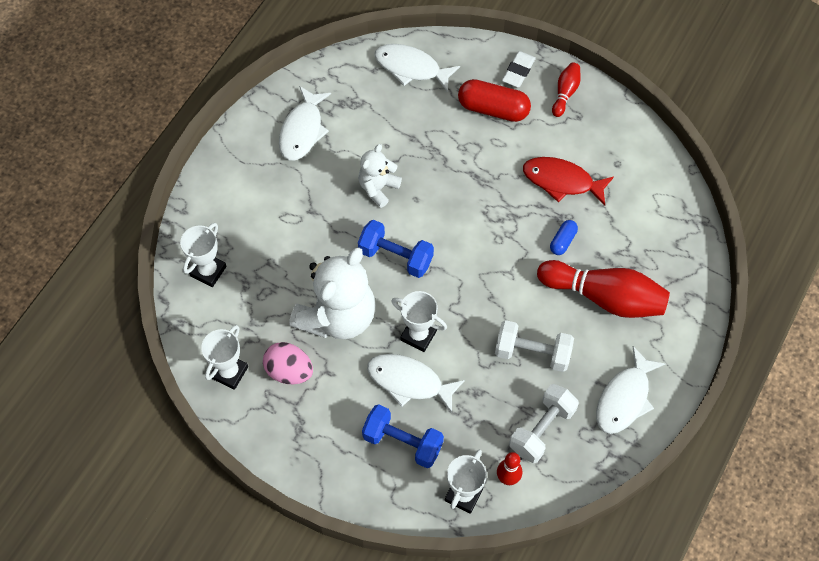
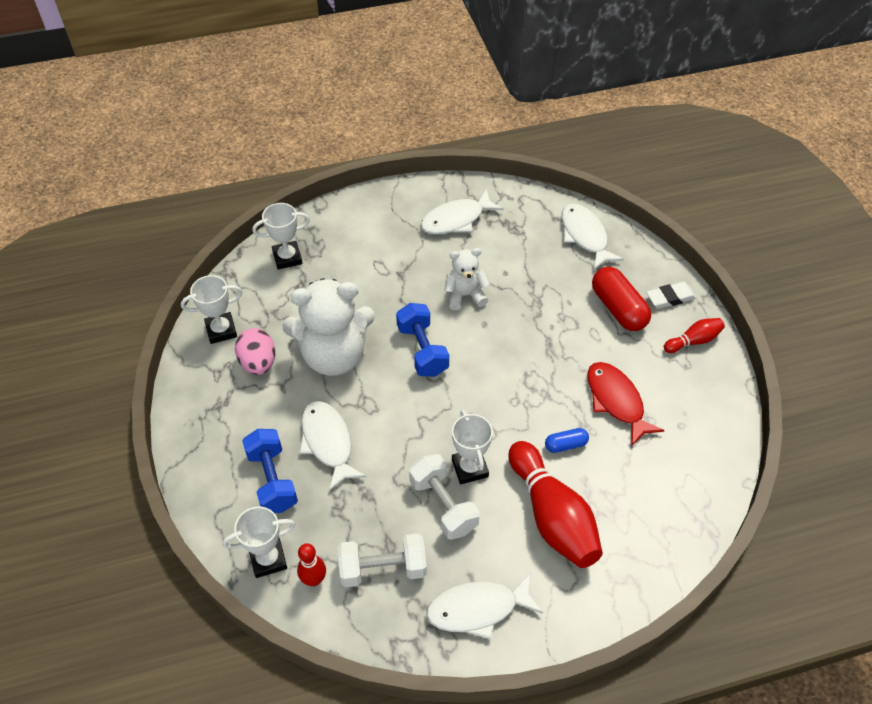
camera: 45 degrees right, 10 degrees down
(418, 335) = (374, 417): white trophy -> white trophy (470, 468)

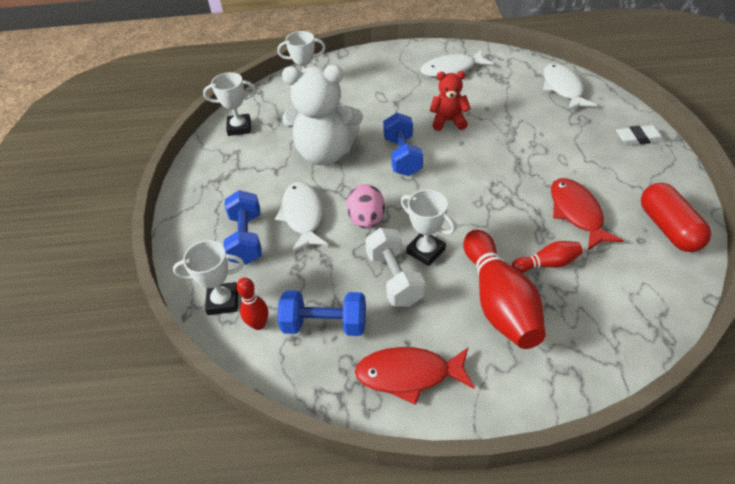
camera: 15 degrees right, 5 degrees down
(258, 363) = (261, 152): pink egg -> pink egg (366, 220)
(383, 568) = (325, 324): white dumbbell -> blue dumbbell
(465, 295) = (448, 121): white teddy bear -> red teddy bear
(470, 468) = (425, 251): white trophy -> white trophy turned 45 degrees counterclockwise
(478, 609) = (408, 374): white fish -> red fish
(565, 445) = (521, 243): blue capsule -> none
(618, 308) = (587, 142): red capsule -> red capsule (668, 228)
(693, 341) = (659, 173): red bowling pin -> red bowling pin (547, 264)

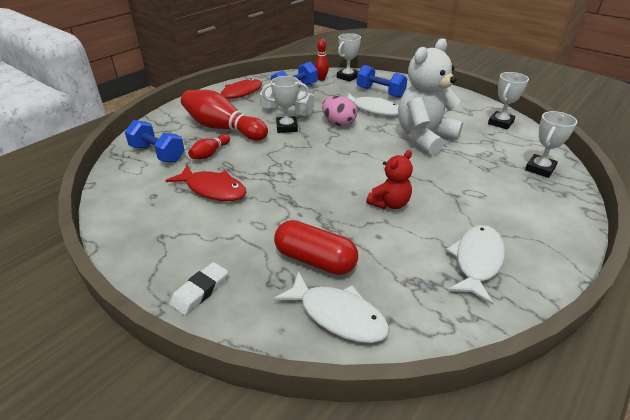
camera: 130 degrees right, 10 degrees down
(402, 156) = (376, 161): blue dumbbell -> blue dumbbell (157, 154)
(668, 228) = (133, 214): red capsule -> red capsule (315, 260)

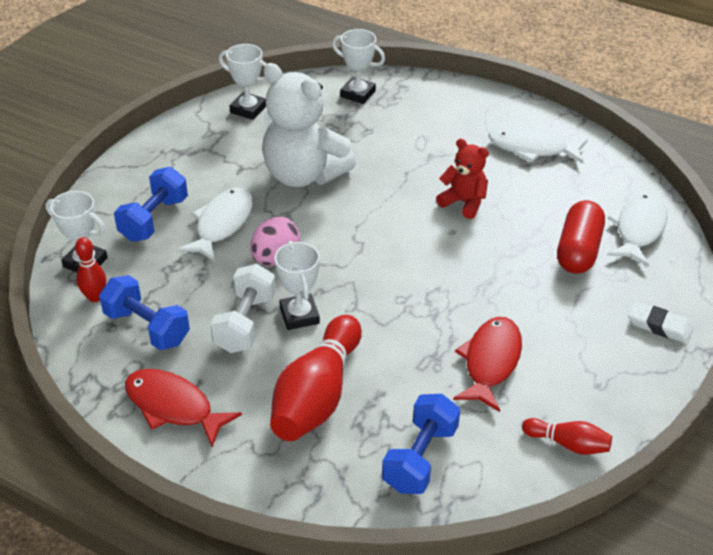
camera: 100 degrees left, 5 degrees up
(210, 154) = (402, 390): red bowling pin -> red bowling pin (568, 444)

